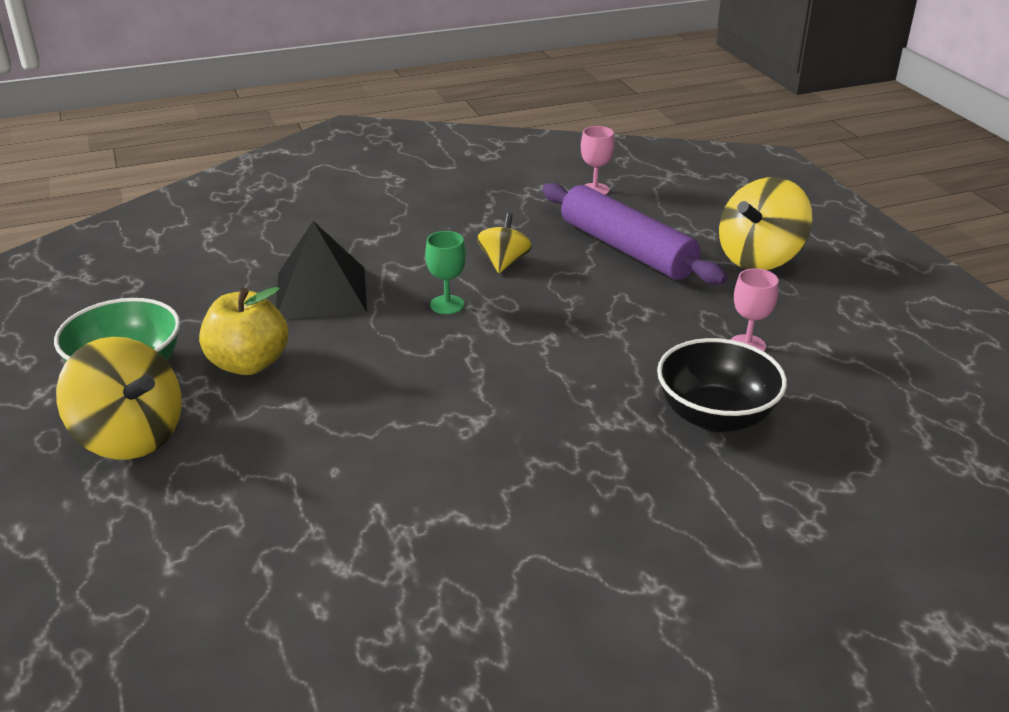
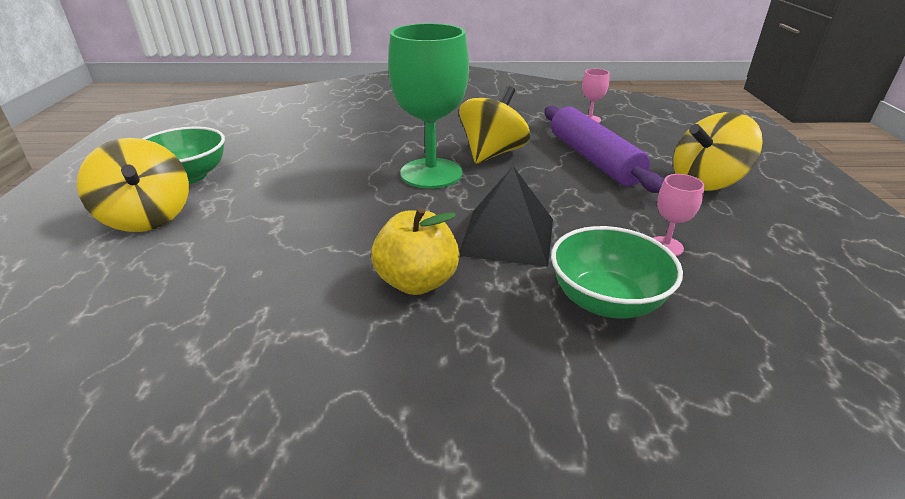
camera: 20 degrees right, 0 degrees up
(248, 363) = (265, 186): yellow apple -> yellow apple (417, 282)
(321, 292) = (350, 152): black pyramid -> black pyramid (507, 236)
(447, 305) = (431, 173): green goblet -> green goblet, size x2.32
(504, 262) = (492, 153): yellow spinning top -> yellow spinning top, size x1.75
(715, 416) = (606, 301): black bowl -> green bowl

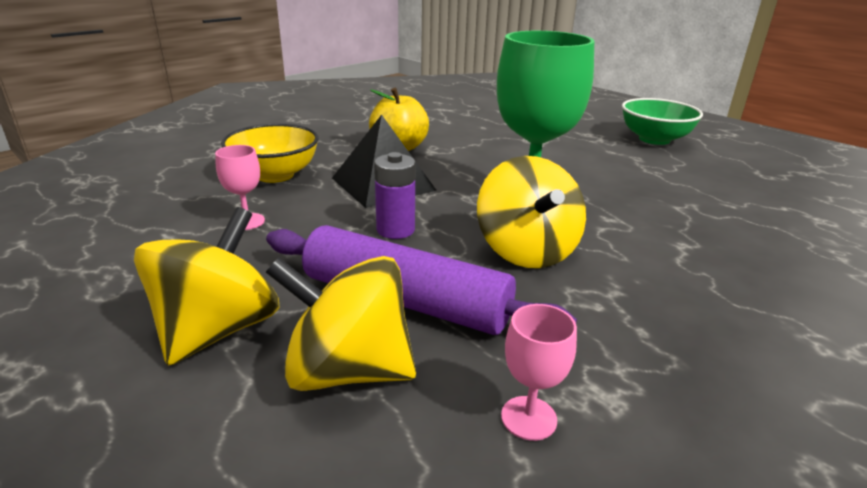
camera: 135 degrees right, 5 degrees down
(148, 217) = (596, 122): yellow spinning top -> yellow spinning top (348, 370)
(552, 193) = (395, 230): none -> purple battery
(606, 301) = (275, 175): green bowl -> yellow bowl

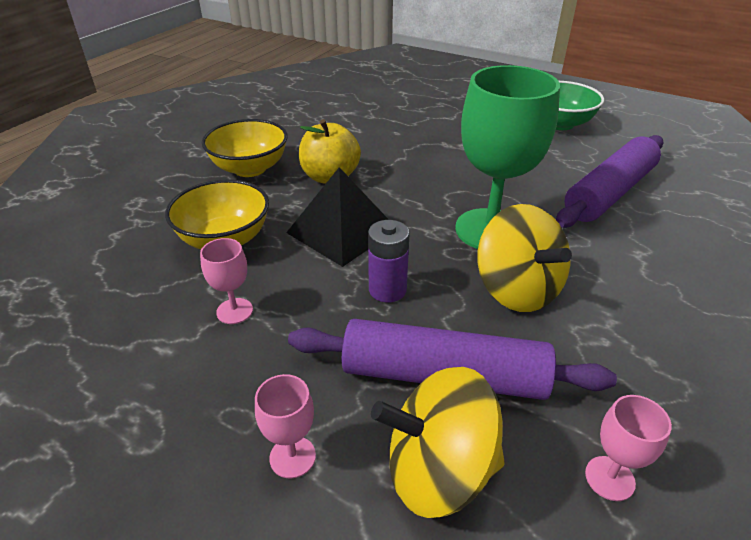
camera: 15 degrees left, 10 degrees up
(218, 329) = (292, 457): yellow spinning top -> pink goblet
(332, 134) = (250, 168): none -> yellow bowl
(678, 195) = (610, 193): none -> purple rolling pin

